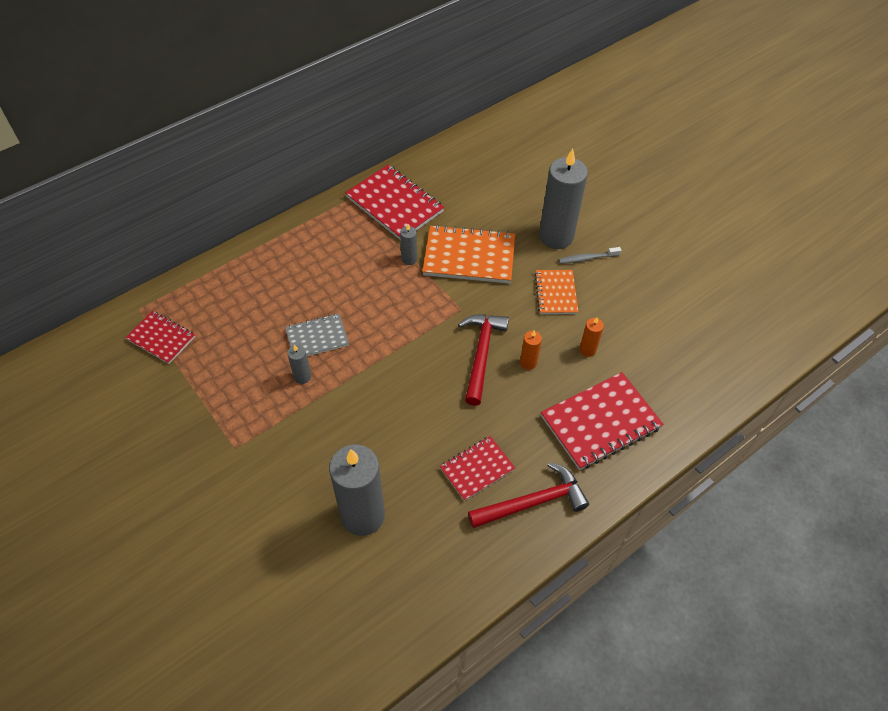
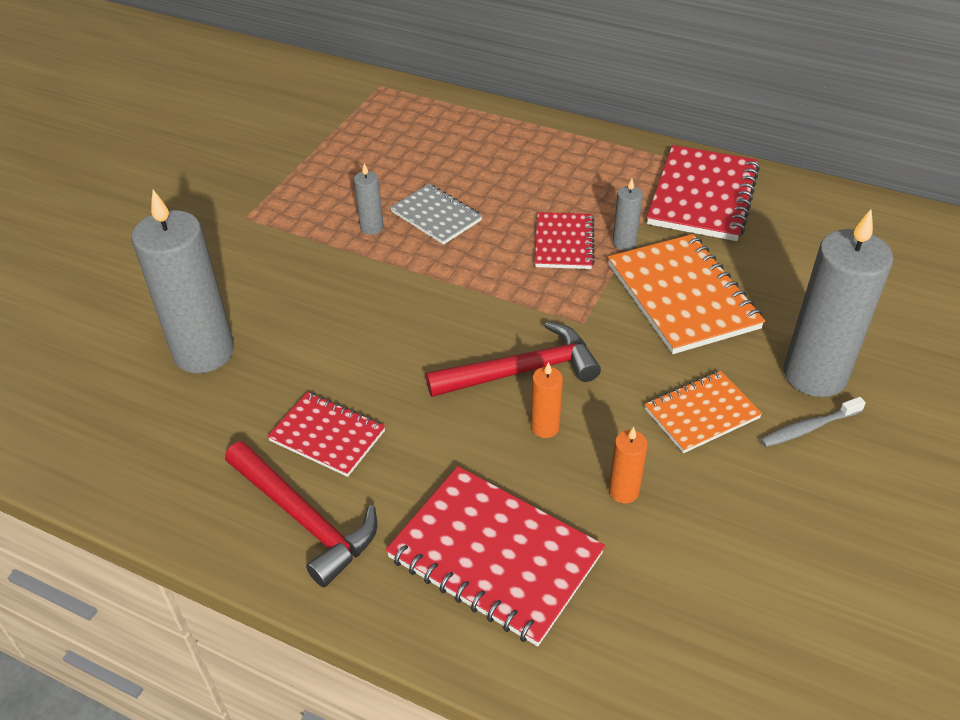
camera: 65 degrees right, 10 degrees down
(161, 338) = (353, 114): red notebook -> red notebook (564, 243)
(587, 258) = (808, 428): grey toothbrush -> grey toothbrush turned 75 degrees counterclockwise

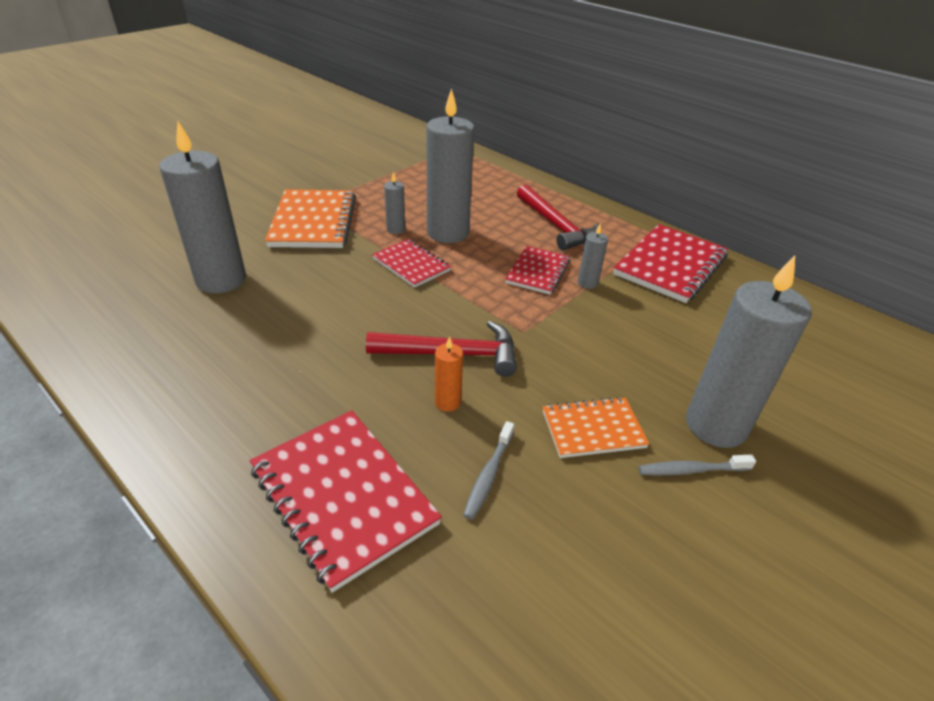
camera: 15 degrees right, 5 degrees down
(304, 519) = (209, 417): red hammer -> red hammer (556, 225)
(327, 436) = (269, 360): red notebook -> red notebook (411, 265)
(436, 216) = (448, 233): grey notebook -> grey candle
(623, 491) = (488, 475): orange candle -> grey toothbrush
(682, 296) = (619, 332): orange notebook -> orange notebook (313, 221)

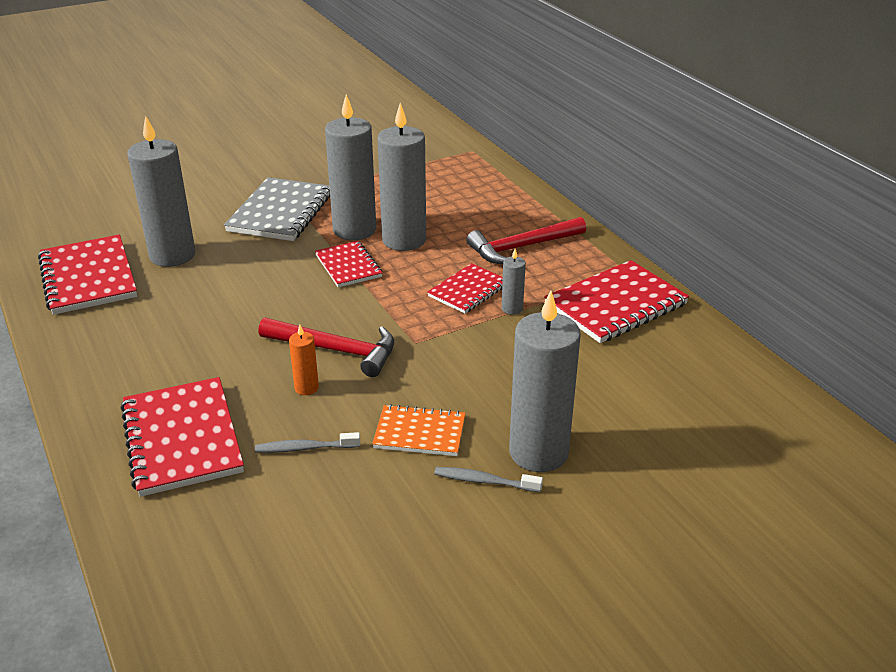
camera: 20 degrees right, 5 degrees down
(133, 319) = (88, 277): none -> red notebook
(313, 221) = (281, 212): orange notebook -> grey notebook
(395, 229) = (354, 230): grey candle -> grey candle, size x2.27
(488, 475) = (305, 448): grey toothbrush -> grey toothbrush turned 45 degrees clockwise
(556, 225) = (522, 247): red hammer -> red hammer turned 75 degrees clockwise

